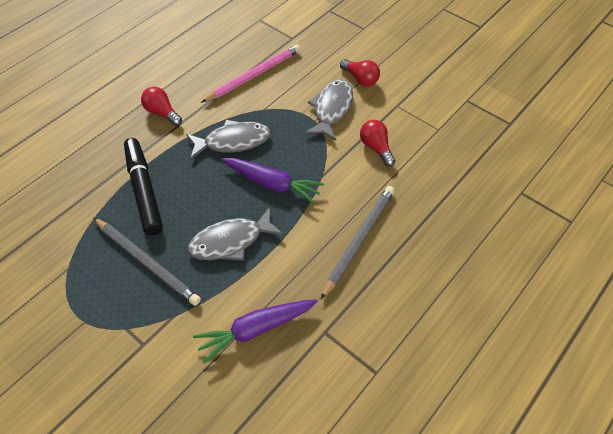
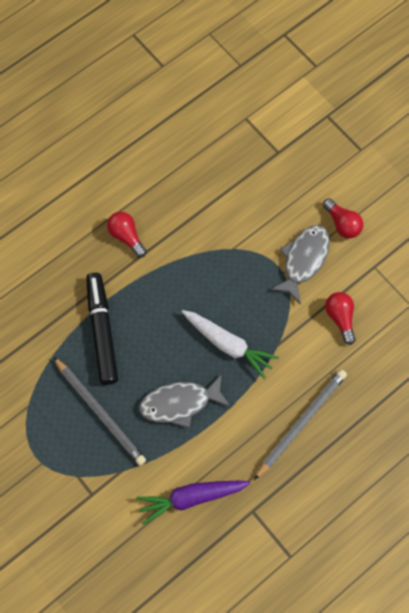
camera: 10 degrees right, 15 degrees up
(233, 141) = (195, 286): grey fish -> none
(254, 75) = (228, 200): pink pencil -> none
(272, 184) = (228, 344): purple carrot -> white carrot

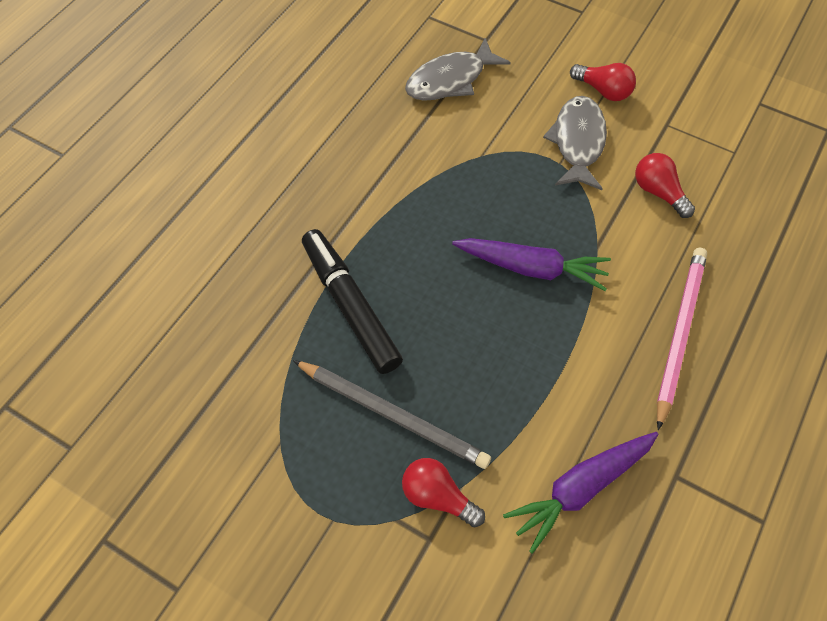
camera: 20 degrees left, 10 degrees down
(126, 236) = (335, 182): red light bulb -> red light bulb (438, 497)
(180, 403) = (502, 364): grey fish -> grey fish (450, 80)
(228, 344) = (532, 268): white carrot -> purple carrot
(301, 423) = (679, 333): grey pencil -> pink pencil

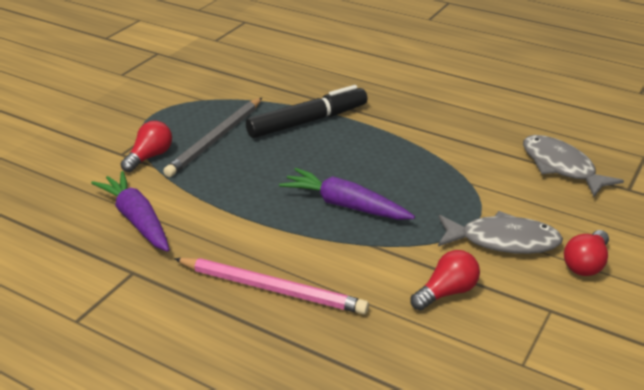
camera: 90 degrees right, 25 degrees down
(532, 268) = (345, 205): purple carrot -> purple carrot turned 105 degrees clockwise

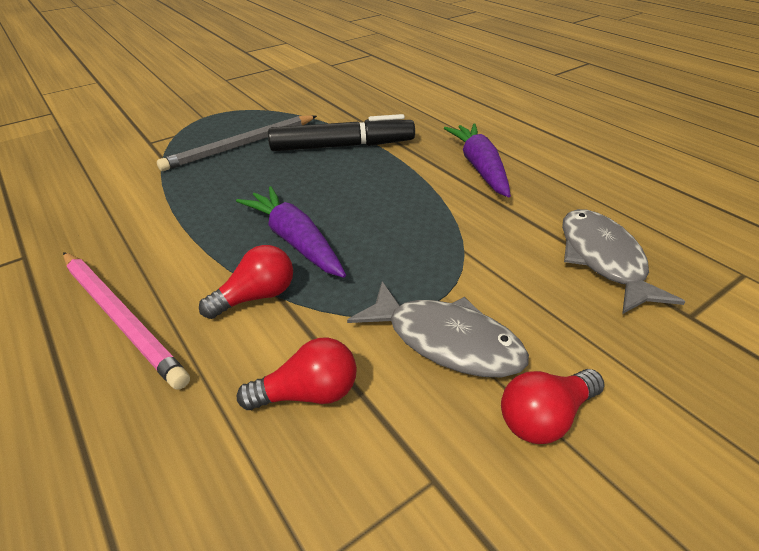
camera: 25 degrees right, 5 degrees up
(137, 219) = (89, 204): purple carrot -> purple carrot (479, 167)
(150, 157) = (168, 149): red light bulb -> red light bulb (256, 296)

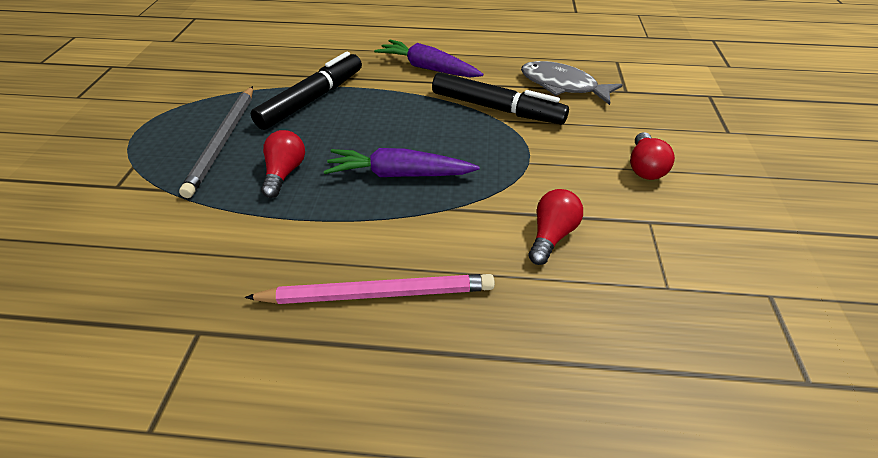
camera: 50 degrees left, 5 degrees up
(256, 296) = (438, 218): red light bulb -> red light bulb (284, 173)
(446, 341) = (564, 167): grey fish -> none
(480, 239) = (496, 109): none -> black marker

